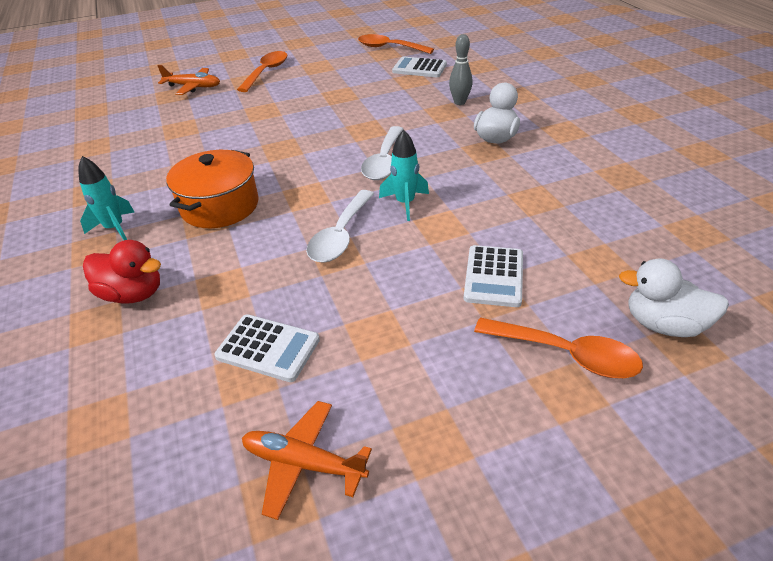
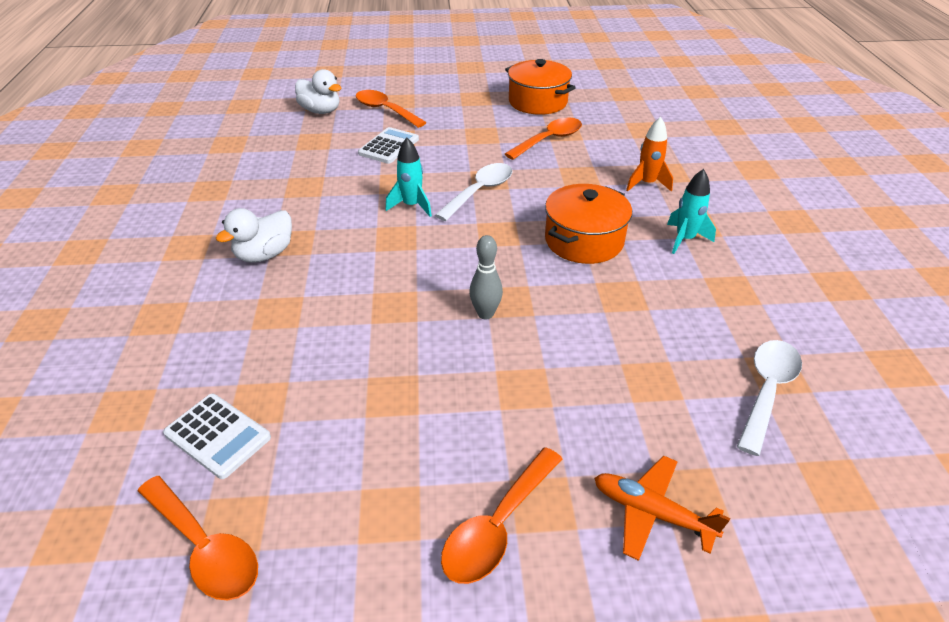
camera: 165 degrees left, 0 degrees up
(133, 294) = (647, 184): red duck -> orange rocket
(268, 348) = (549, 140): white calculator -> orange spoon
(303, 463) = (538, 102): orange plane -> orange pot
(384, 161) = (402, 253): white spoon -> white spoon (767, 390)
(459, 102) = (243, 325): grey bowling pin -> grey bowling pin (485, 314)

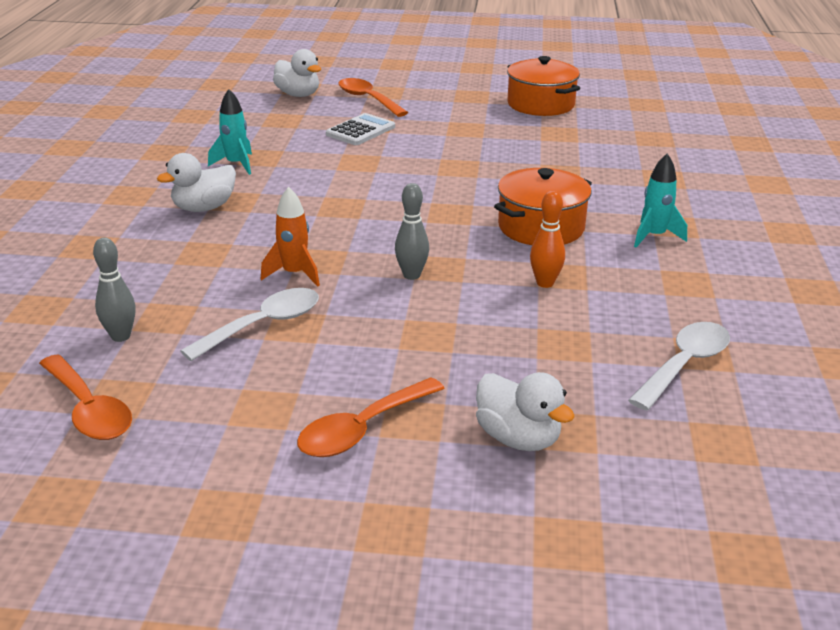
camera: 10 degrees right, 10 degrees down
(217, 436) = (120, 336): white calculator -> grey bowling pin
(412, 206) = (367, 182): turquoise rocket -> turquoise rocket (236, 164)
(480, 191) = (444, 177): white spoon -> white spoon (263, 325)
(549, 140) = (539, 139): orange spoon -> none
(609, 307) = (545, 283): none -> orange bowling pin
(647, 184) = (633, 186): orange rocket -> orange rocket (294, 274)
(651, 512) = (518, 438): orange plane -> white duck

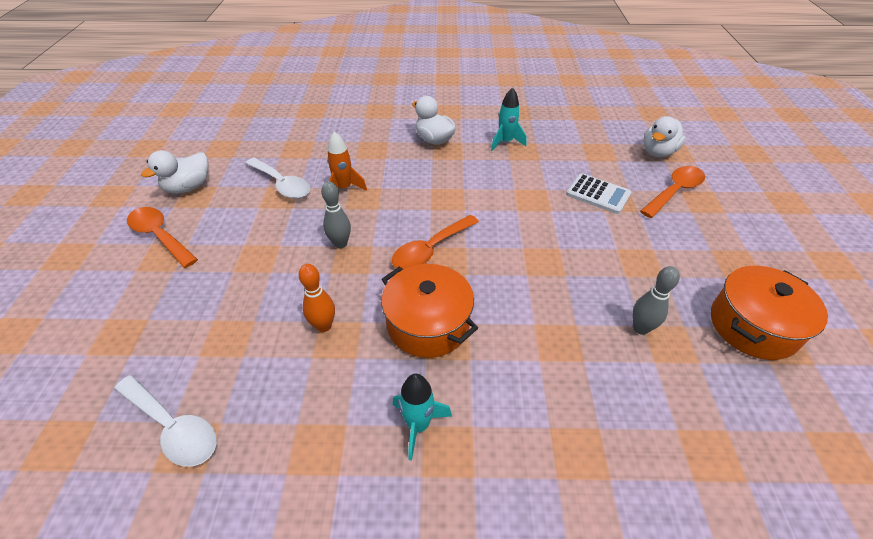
camera: 85 degrees right, 15 degrees up
(89, 410) = (214, 142): orange spoon -> orange spoon (430, 249)
(120, 336) = (279, 138): grey bowling pin -> grey bowling pin (640, 328)
(518, 438) = (120, 309): white duck -> white duck (189, 187)

